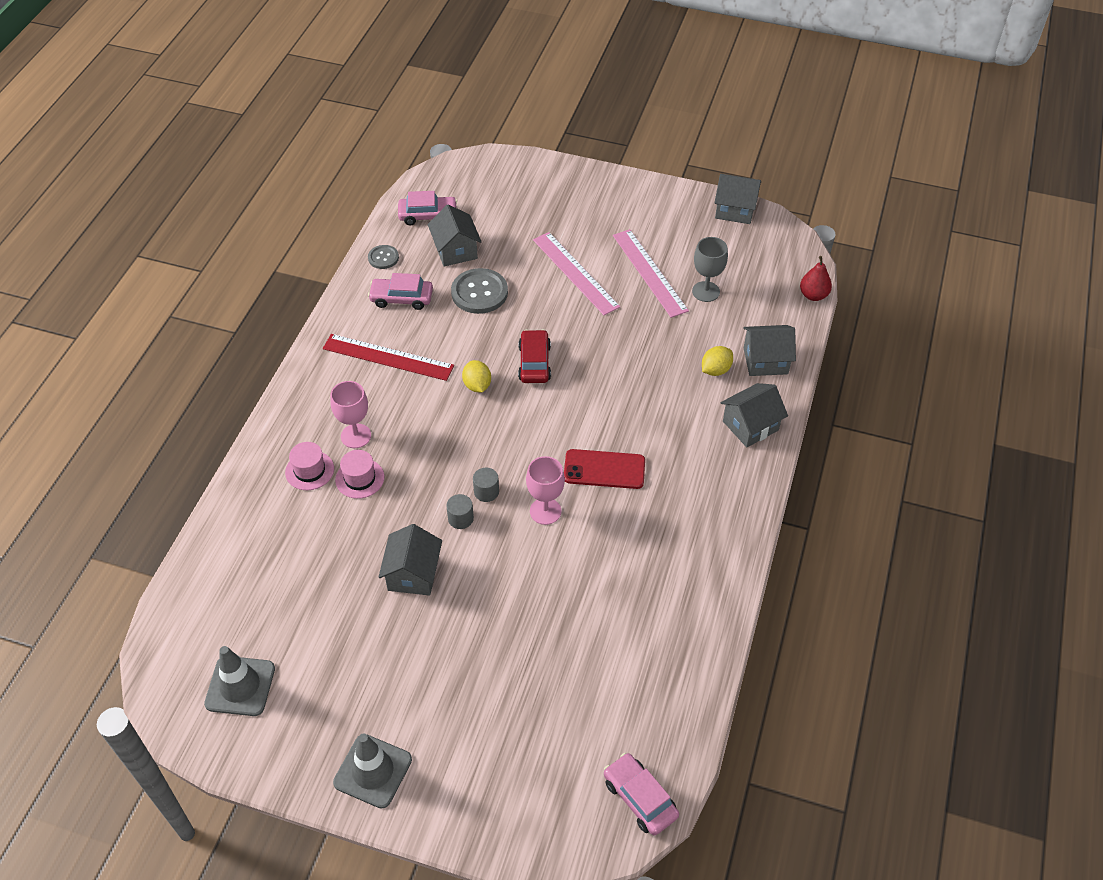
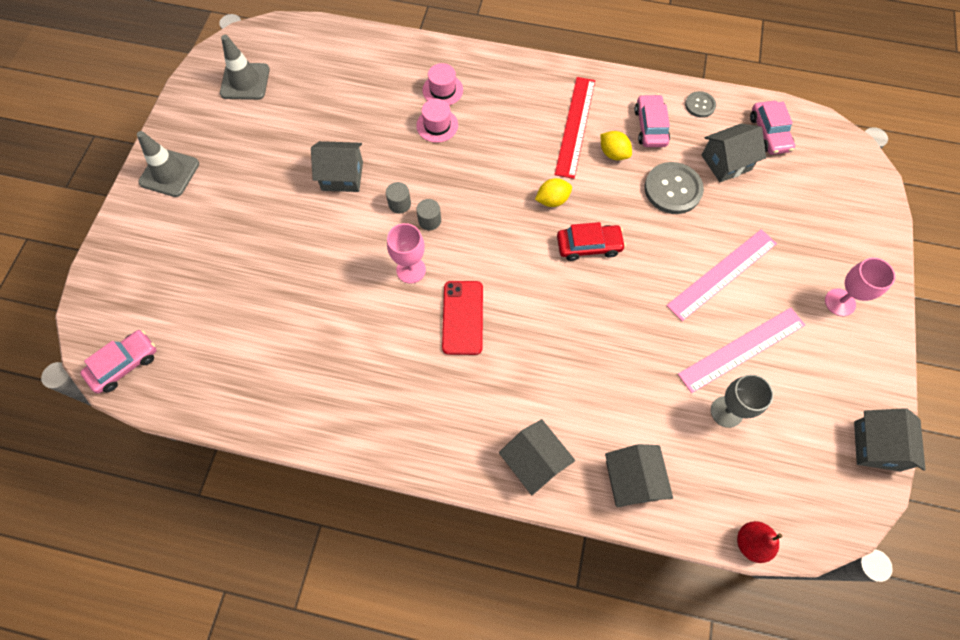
camera: 85 degrees right, 15 degrees up
(356, 436) = (482, 116): pink goblet -> pink goblet (840, 302)
(715, 370) = (608, 424): yellow lemon -> yellow lemon (613, 153)

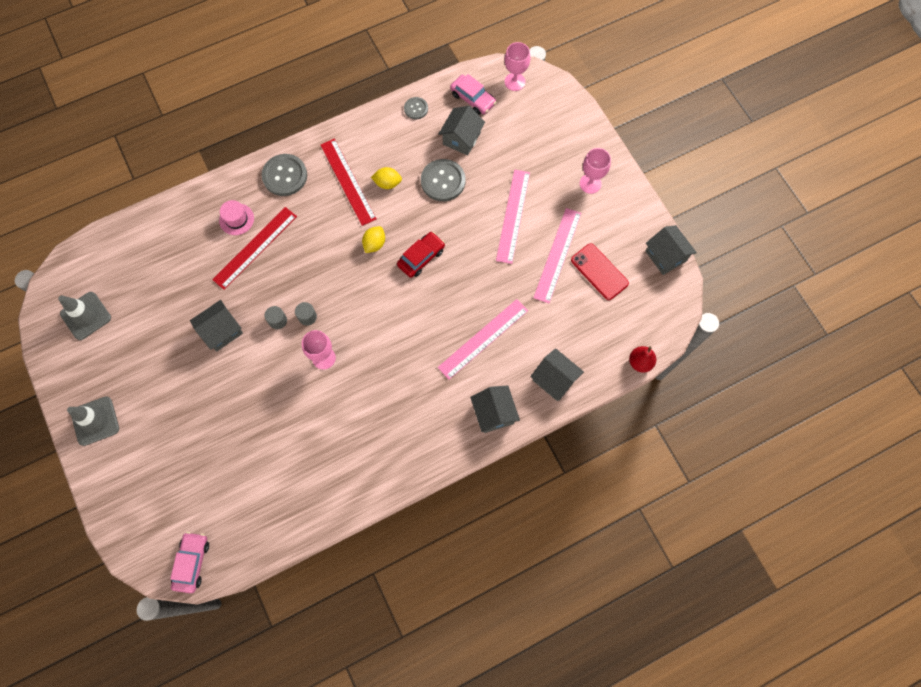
camera: 40 degrees left, 5 degrees up
(437, 125) = (255, 247): pink hat -> red ruler
(462, 317) = (382, 362): red phone -> red phone (599, 272)
(519, 82) = (285, 176): none -> grey button
(534, 461) = (494, 413): grey house -> grey house turned 60 degrees clockwise
(587, 374) = (483, 338): none -> pink ruler
(650, 127) = (396, 147): pink car -> none
(726, 411) = (576, 299): grey goblet -> none
(829, 146) = (514, 82): none -> pink goblet

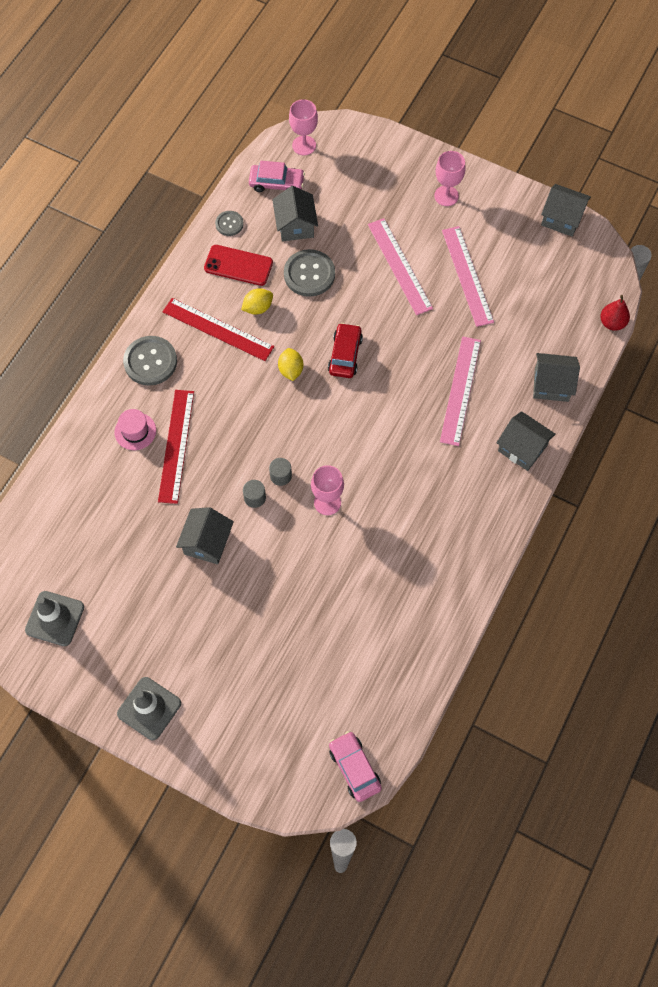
camera: 35 degrees left, 5 degrees down
(599, 272) = (515, 267): red phone -> red phone (238, 265)

